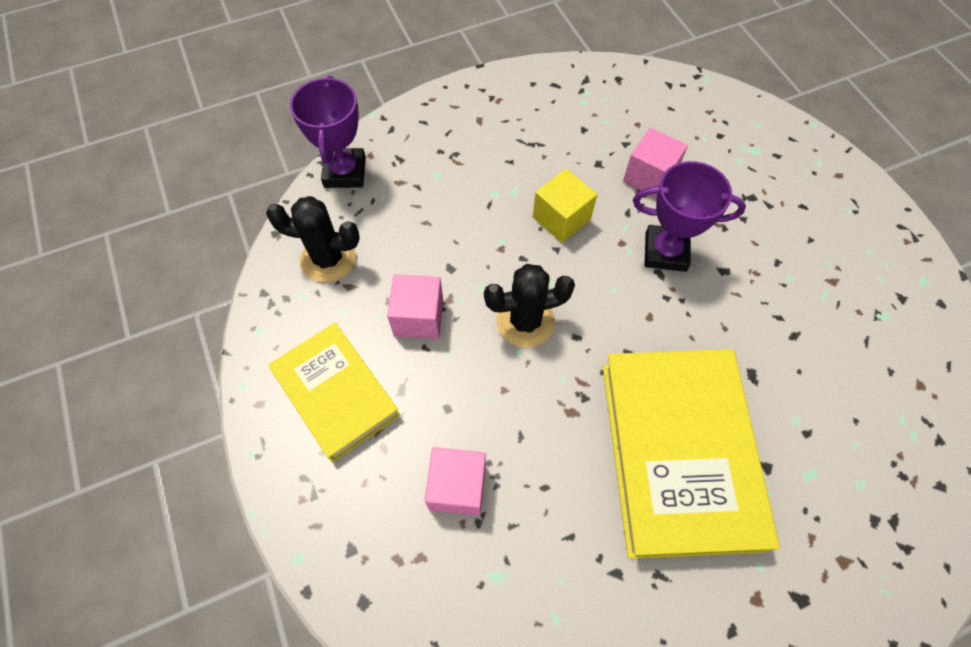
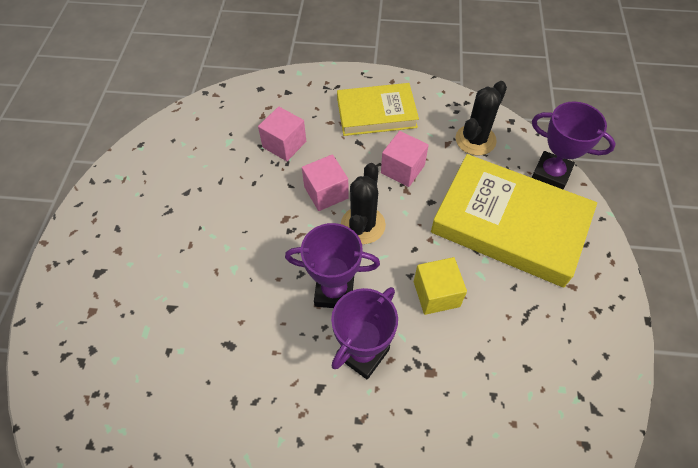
camera: 120 degrees right, 5 degrees down
(623, 308) = (334, 291): none -> purple trophy
(649, 177) = (444, 391): pink cube -> pink cube (326, 192)
(678, 453) = (218, 262): yellow book -> yellow book (509, 224)

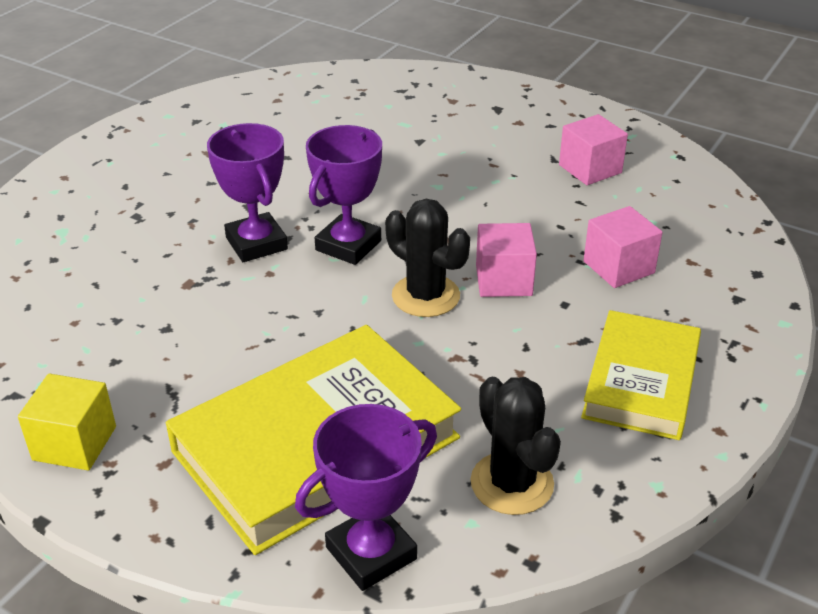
camera: 115 degrees right, 20 degrees down
(402, 169) = (500, 368): pink cube -> pink cube (590, 169)
(436, 294) = (274, 323): yellow cube -> yellow cube (74, 443)

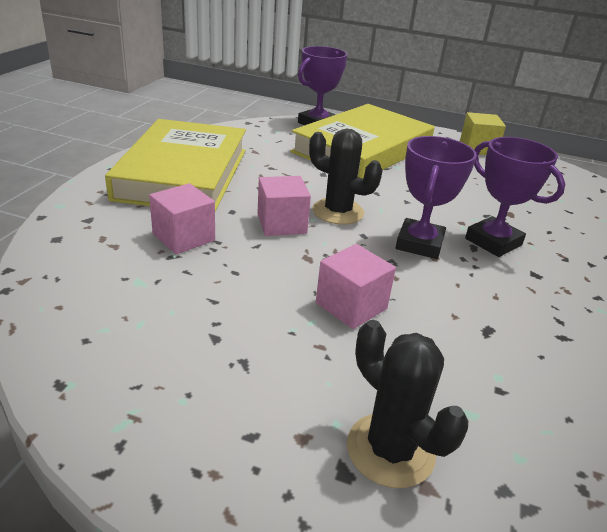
camera: 165 degrees right, 5 degrees down
(512, 483) = (260, 139): black cactus -> black cactus (390, 450)
(590, 169) = (196, 348): pink cube -> pink cube (351, 306)
(641, 381) = (183, 173): yellow book -> yellow book, size x1.60

